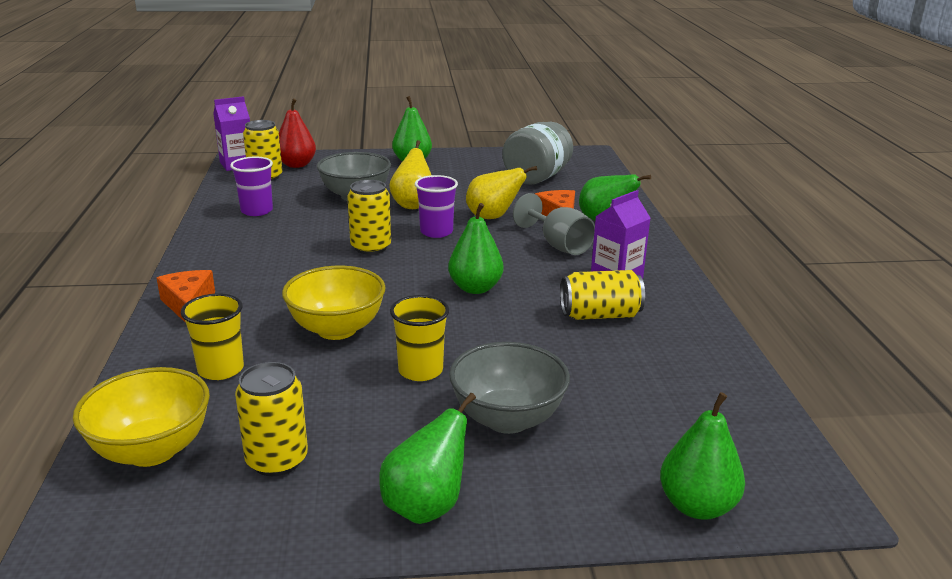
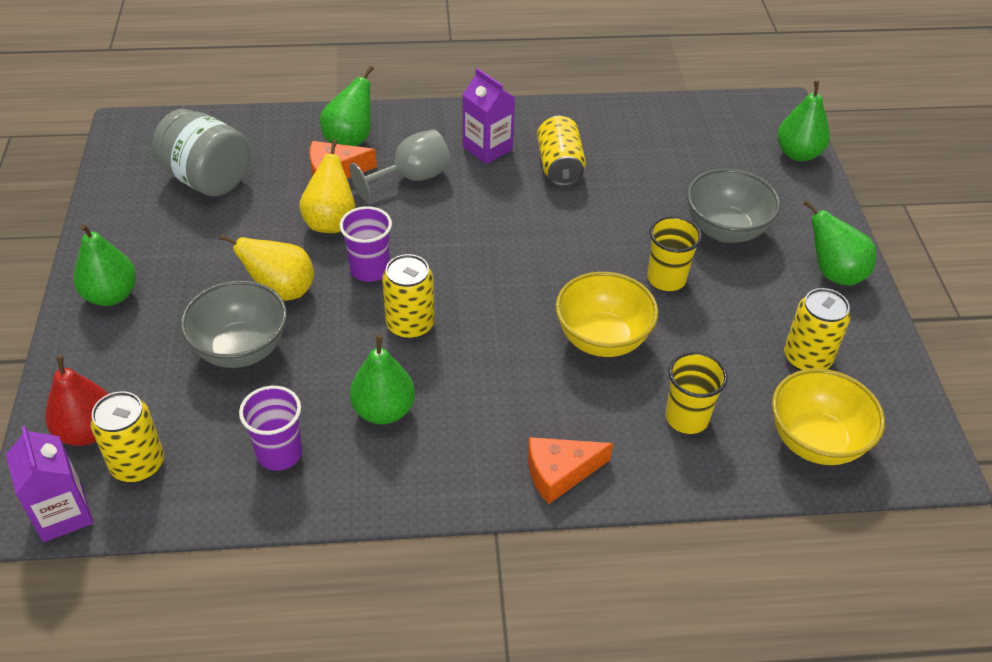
camera: 90 degrees left, 20 degrees up
(475, 288) = (511, 241): green pear -> green pear (384, 410)

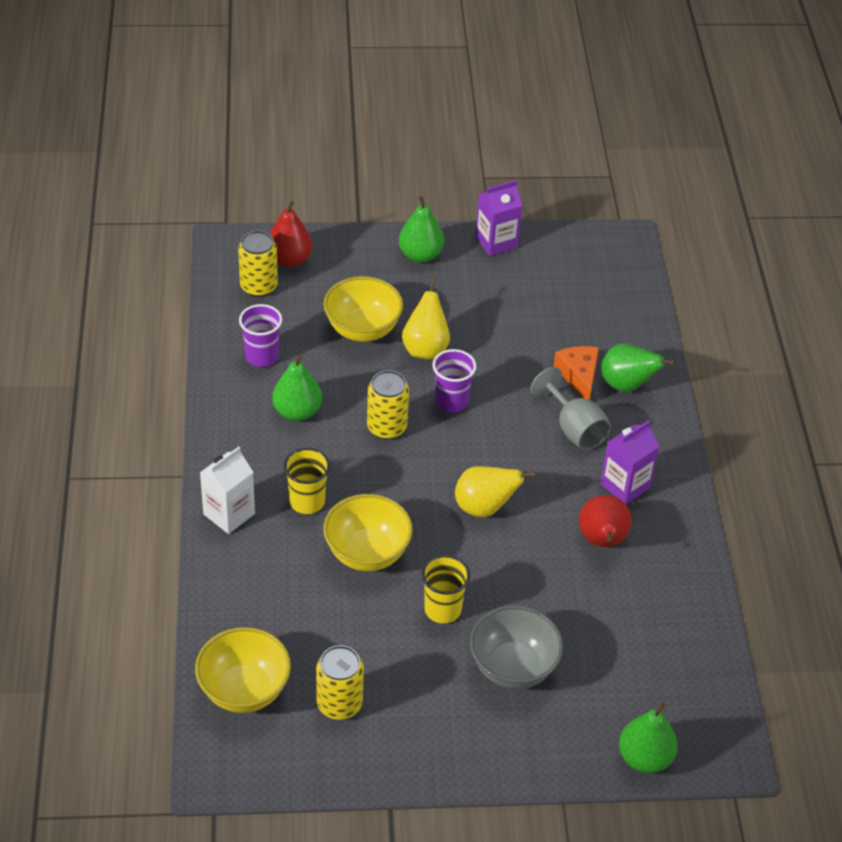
camera: 90 degrees right, 0 degrees up
(63, 514) = (222, 257): purple carton -> purple carton (496, 242)
(207, 179) = (561, 295): grey jar -> none
(241, 349) = (362, 329): grey bowl -> yellow bowl
(331, 222) = (510, 375): yellow pear -> yellow pear (484, 507)
(559, 166) = (602, 541): yellow can -> red pear
(560, 473) = (229, 514): orange cheese -> white carton
(686, 418) = (276, 602): yellow cup -> yellow cup (307, 501)
(834, 273) = (451, 751): green pear -> none

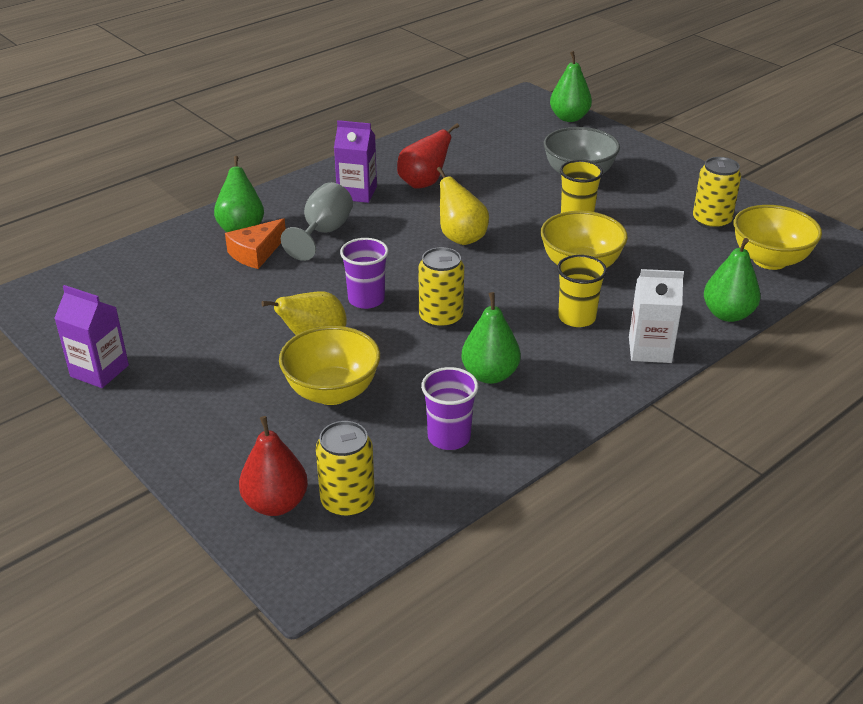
camera: 125 degrees left, 10 degrees down
(420, 255) = (170, 410): green pear -> green pear (727, 314)

